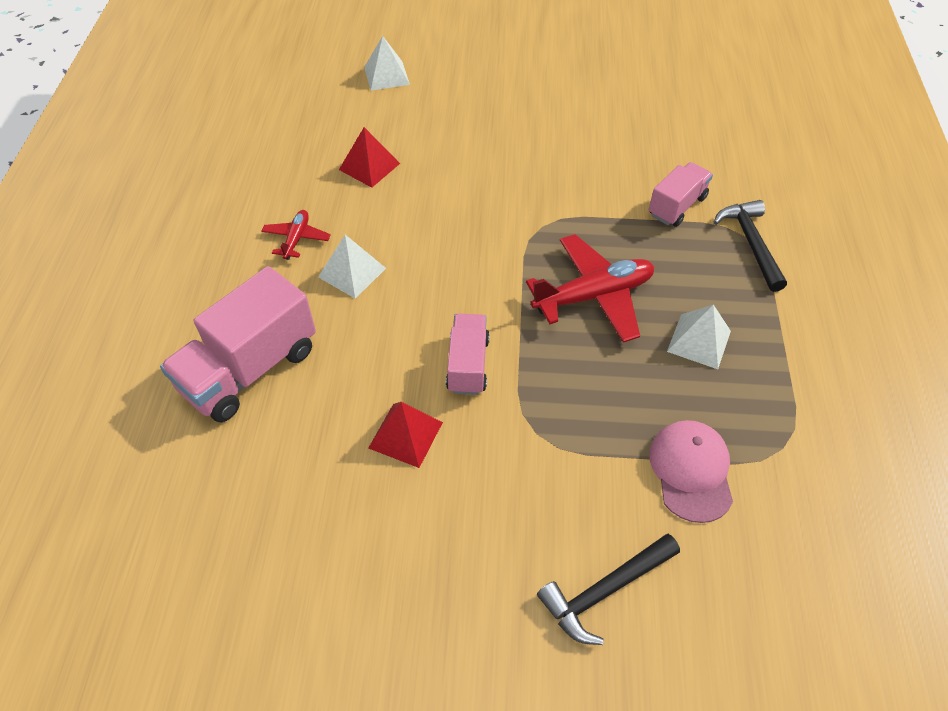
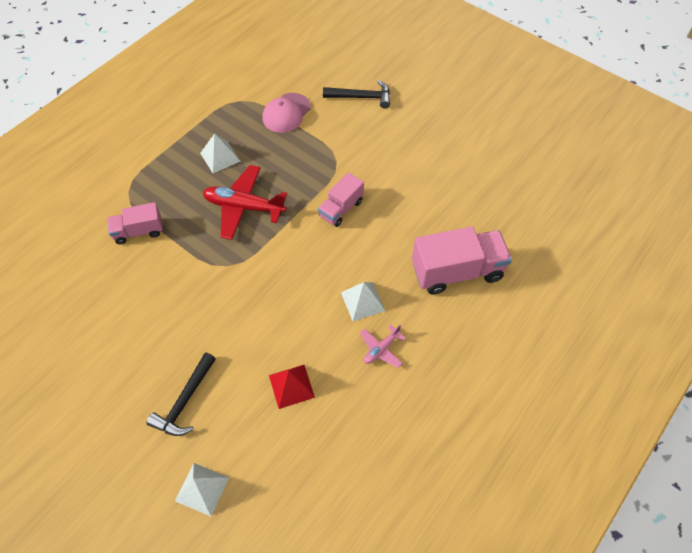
camera: 145 degrees left, 5 degrees up
(296, 239) = (381, 349): red plane -> pink plane
(406, 435) = (397, 193): red pyramid -> none
(750, 243) = (131, 187): black hammer -> black hammer (185, 401)

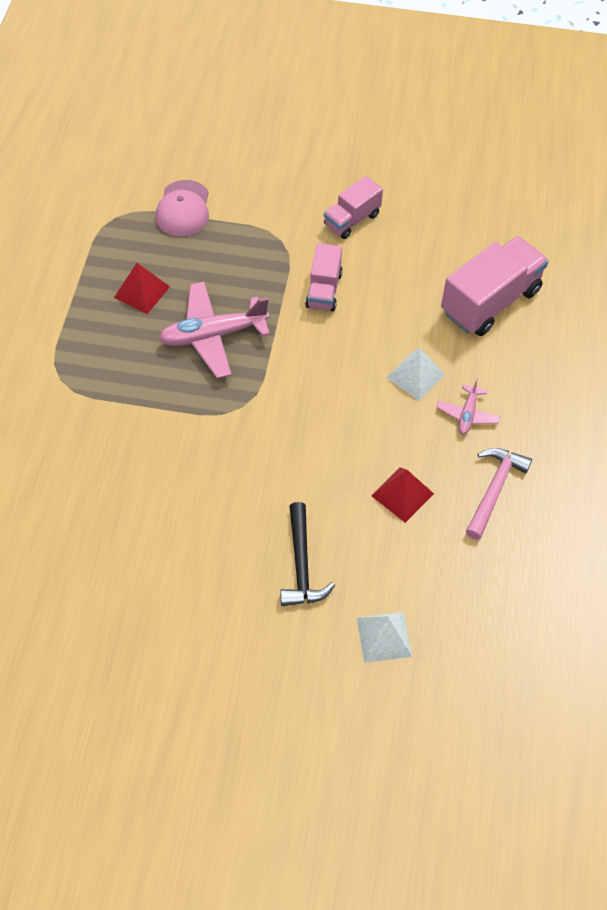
camera: 30 degrees left, 0 degrees up
(138, 231) = (109, 417): pink truck -> pink truck (352, 220)
(220, 157) = (142, 292): white pyramid -> red pyramid
(244, 207) = (213, 335): red plane -> pink plane
(362, 97) = (258, 155): black hammer -> none
(362, 418) = (494, 489): none -> pink hammer

